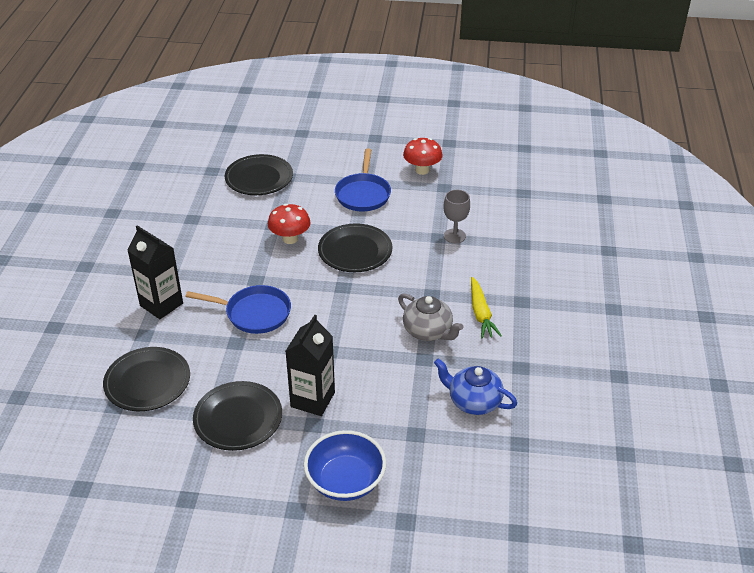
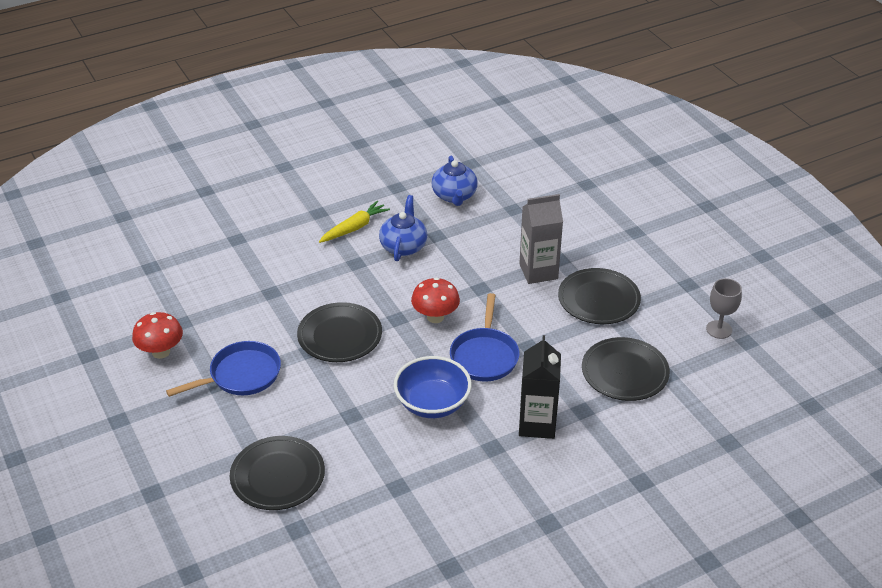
camera: 125 degrees left, 0 degrees up
(254, 313) = (484, 355): blue pan -> blue pan turned 150 degrees counterclockwise
(290, 239) = (362, 390): red mushroom -> red mushroom (435, 317)
(312, 399) = (538, 271): black carton -> grey carton
(345, 481) = (588, 221): blue bowl -> blue bowl (432, 403)
(428, 331) = (403, 246): grey teapot -> blue teapot
(454, 236) = (260, 283): grey goblet -> grey goblet (719, 329)

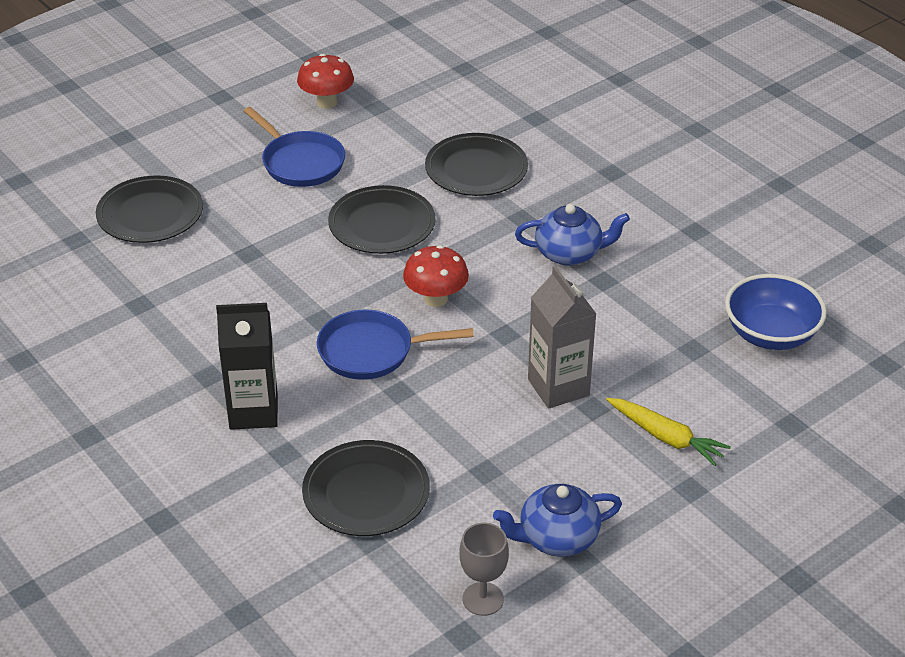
camera: 80 degrees right, 0 degrees up
(354, 228) = (592, 206): yellow carrot -> yellow carrot (666, 437)
(432, 403) = (277, 315): blue bowl -> blue bowl (770, 334)
(454, 196) = (699, 287): blue teapot -> blue teapot (556, 538)
(598, 299) = (515, 456): black plate -> black plate (476, 169)

